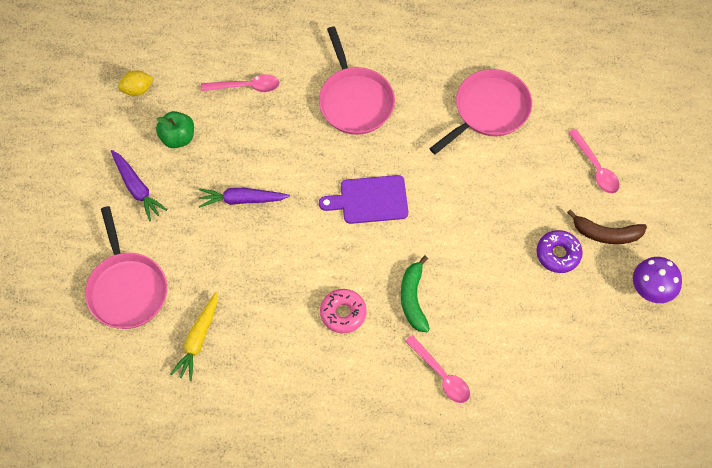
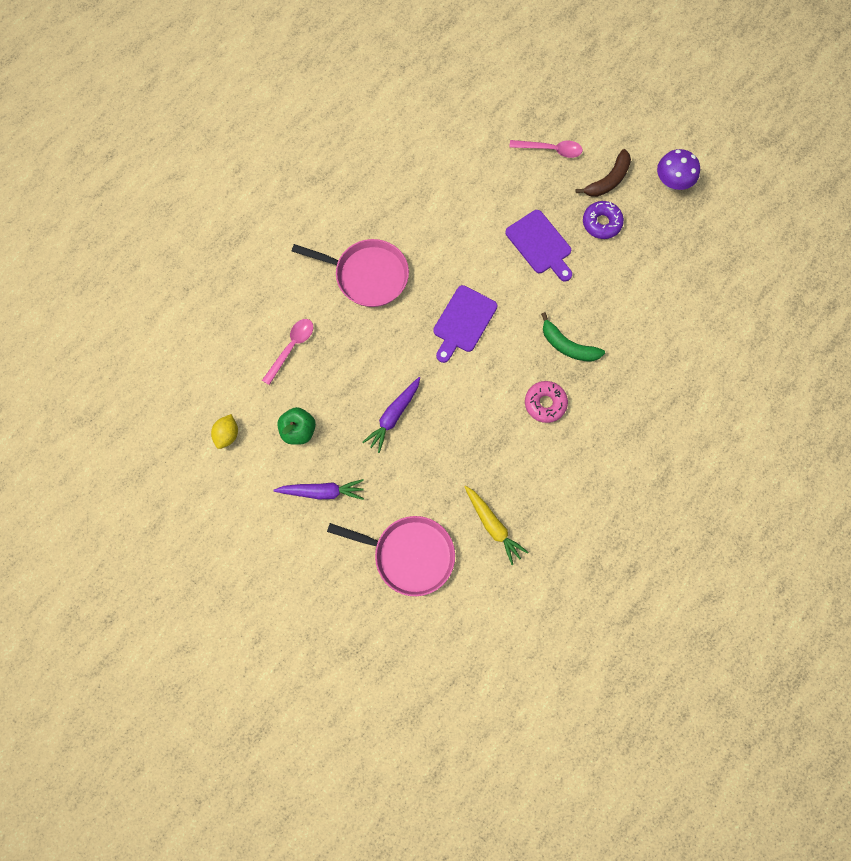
camera: 55 degrees left, 10 degrees up
(441, 375) = (642, 367): pink spoon -> none
(489, 110) = (449, 187): pink pan -> none
(494, 216) = (540, 244): none -> purple cutting board

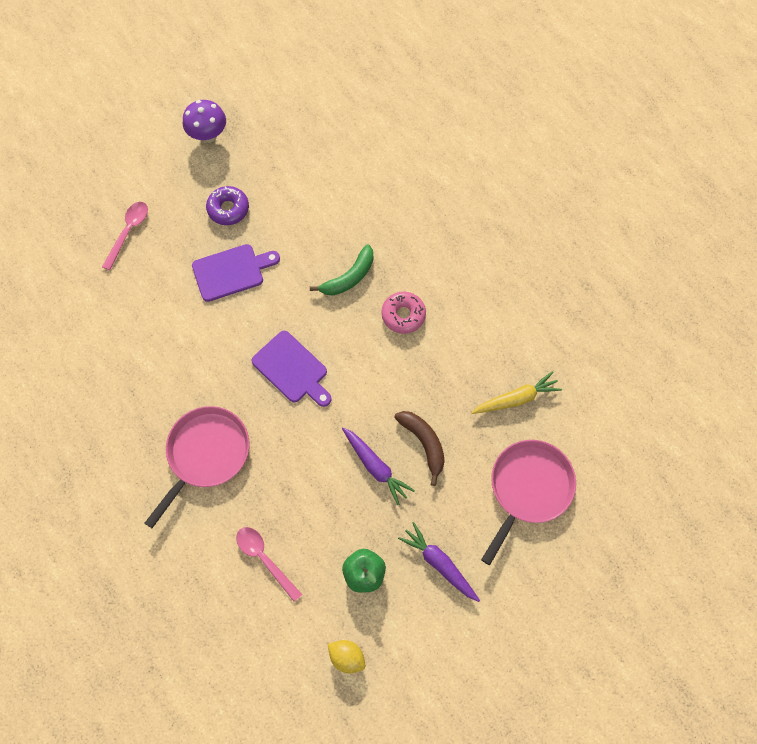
camera: 75 degrees left, 5 degrees down
(321, 491) = (439, 564): purple carrot -> purple carrot turned 60 degrees counterclockwise
(608, 180) = (184, 189): brown banana -> brown banana (424, 443)

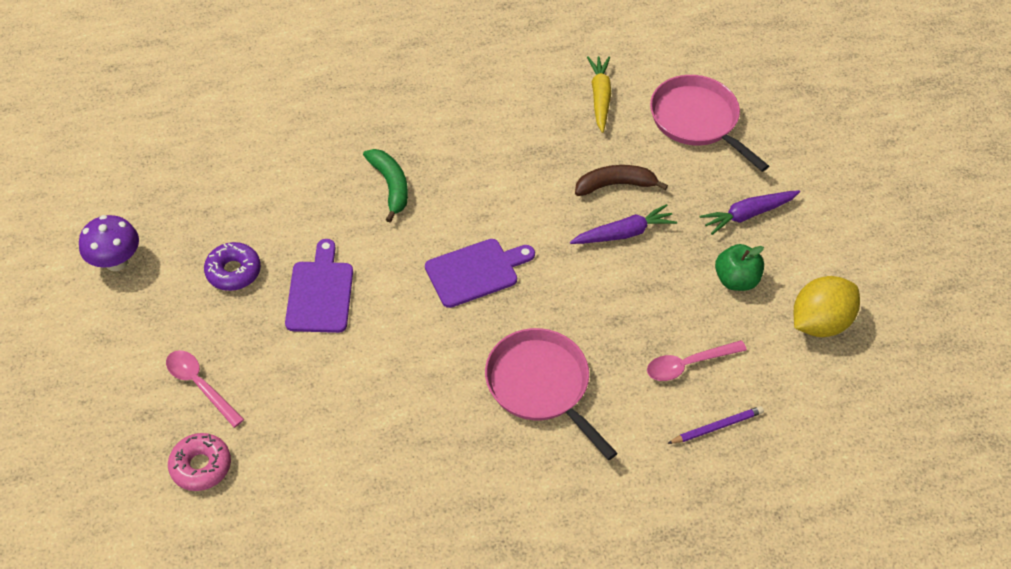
camera: 70 degrees left, 15 degrees down
(214, 599) = (717, 427): none -> purple pencil
(347, 657) = (819, 322): yellow lemon -> yellow lemon, size x1.74
(403, 315) = (461, 154): pink donut -> pink donut (201, 466)

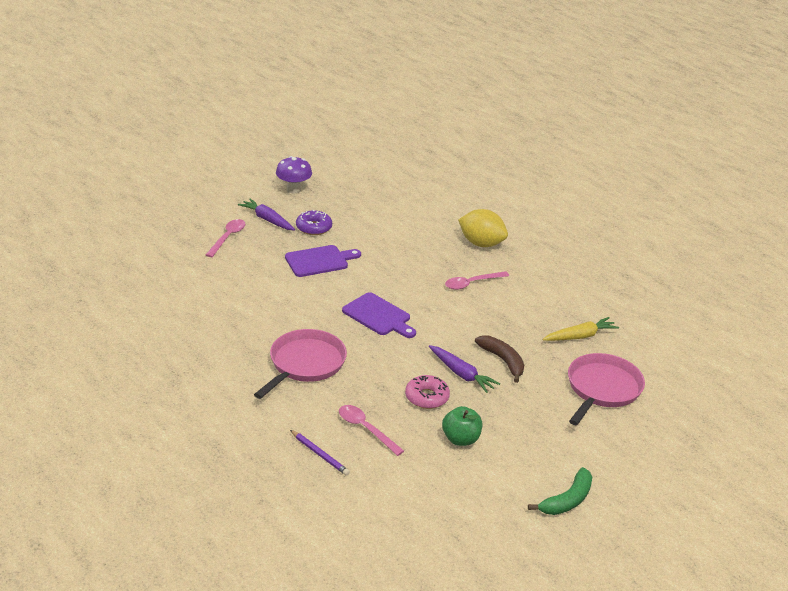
camera: 65 degrees right, 20 degrees down
(201, 466) = (175, 252): pink donut -> pink donut (427, 397)
(390, 186) = (422, 266): green banana -> green banana (567, 500)
(452, 151) = (472, 283): none -> pink spoon
(748, 214) = (530, 434): purple carrot -> purple carrot (267, 220)
(819, 322) = (452, 493): yellow lemon -> yellow lemon (481, 244)

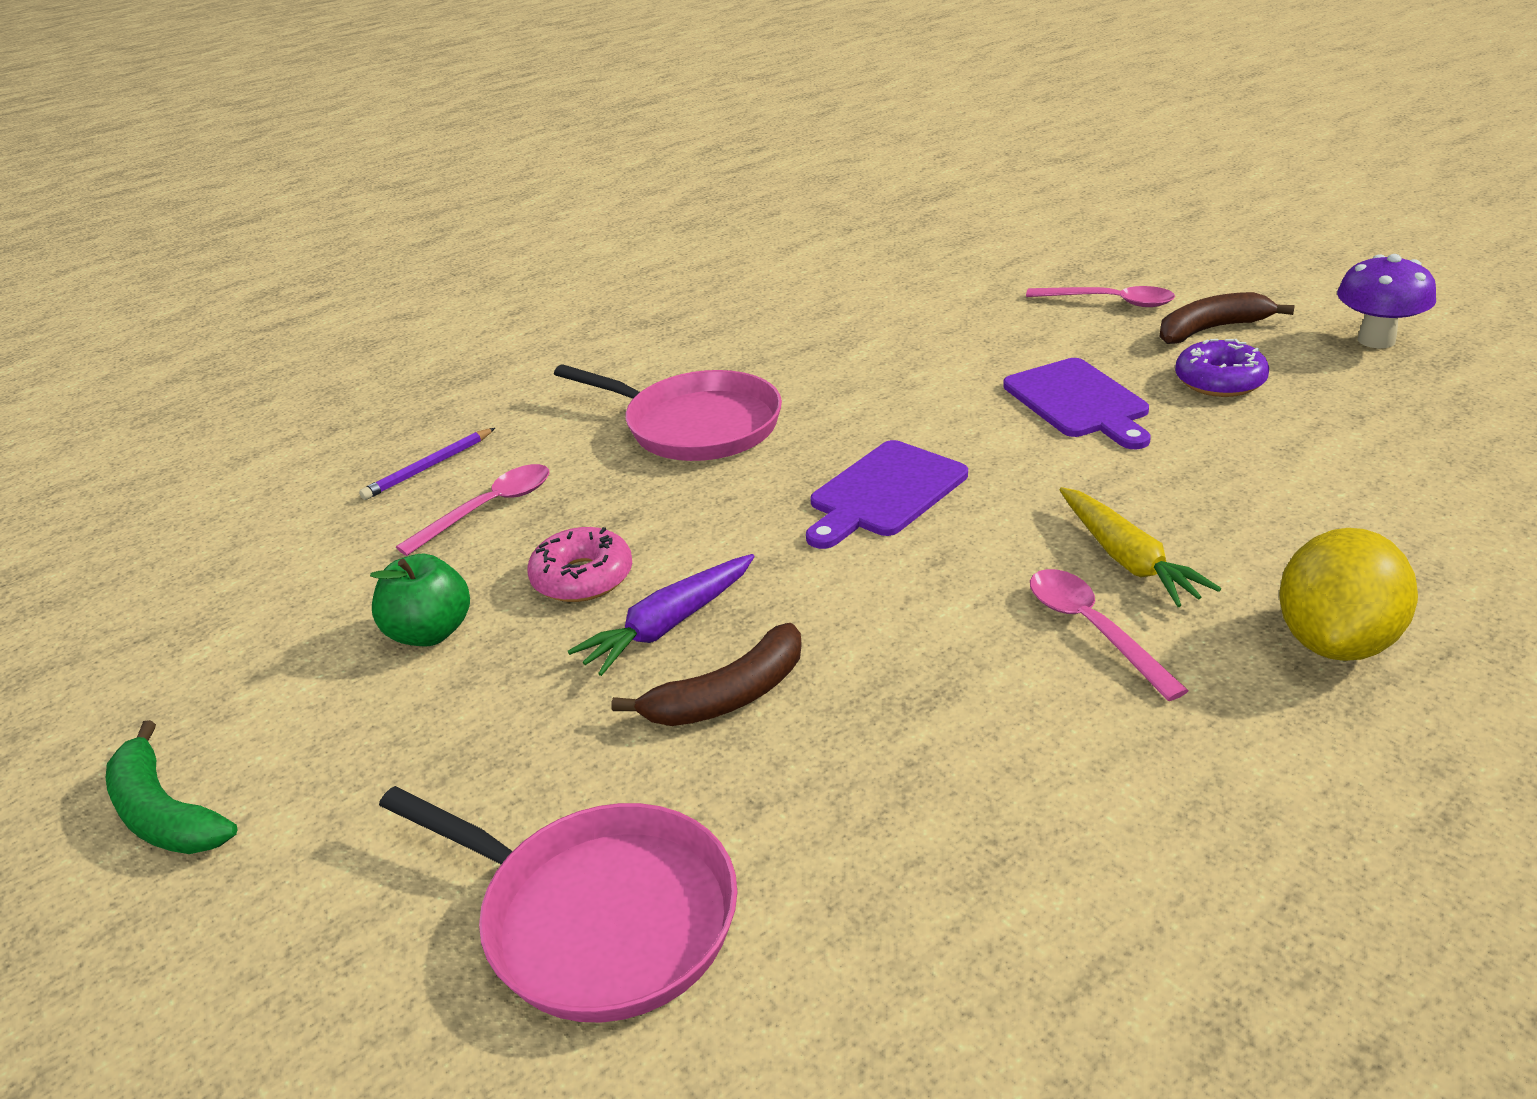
camera: 95 degrees right, 0 degrees up
(267, 220) = (1211, 329): purple carrot -> brown banana
(579, 336) = (878, 873): yellow carrot -> yellow carrot (1127, 559)

